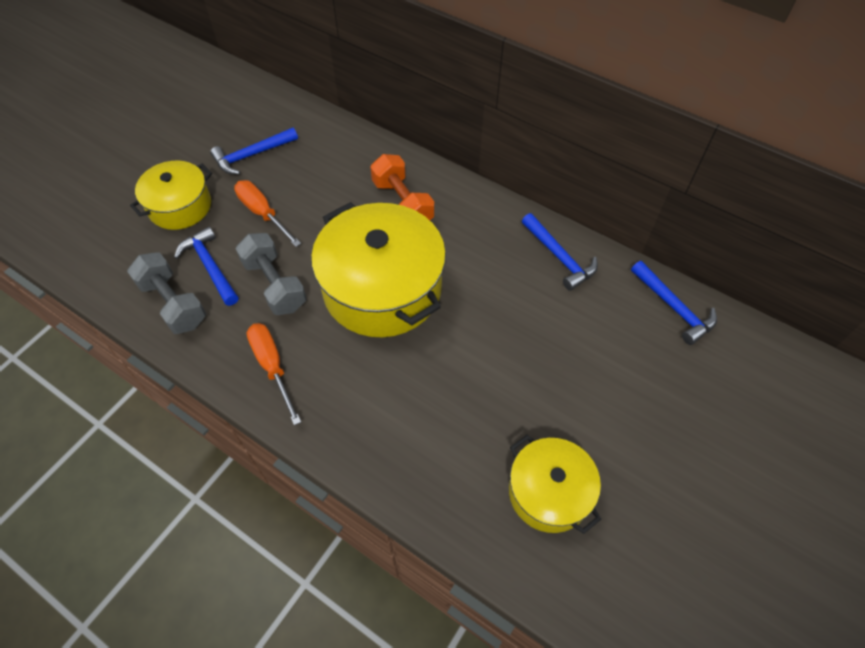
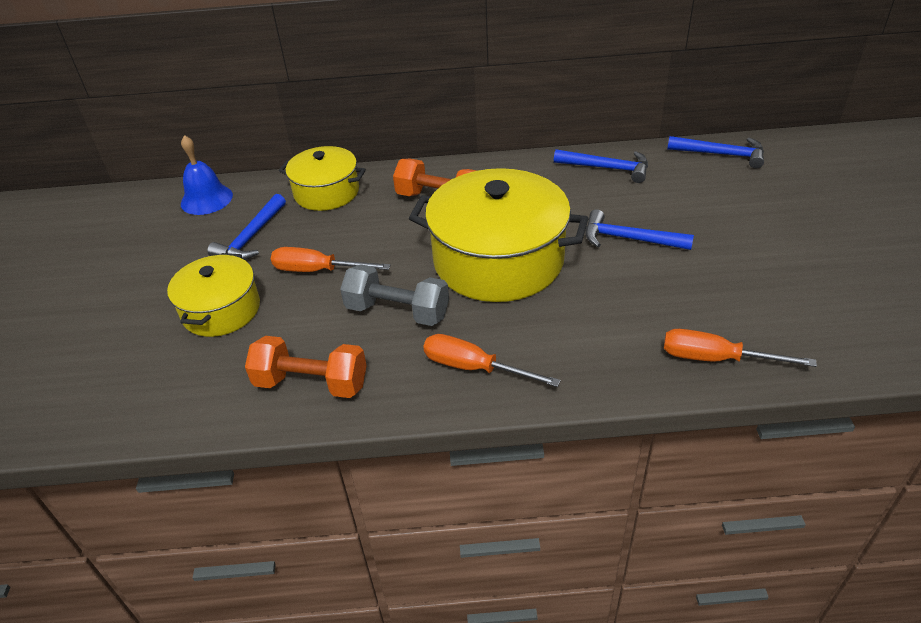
camera: 35 degrees left, 15 degrees down
(173, 303) = (311, 383): grey dumbbell -> orange dumbbell
(210, 266) = (314, 335): blue hammer -> blue hammer (629, 238)
(257, 101) = (206, 199): none -> blue bell
(432, 488) = (716, 359): none -> orange screwdriver
(549, 492) = (795, 304): yellow pot -> yellow pot (326, 192)

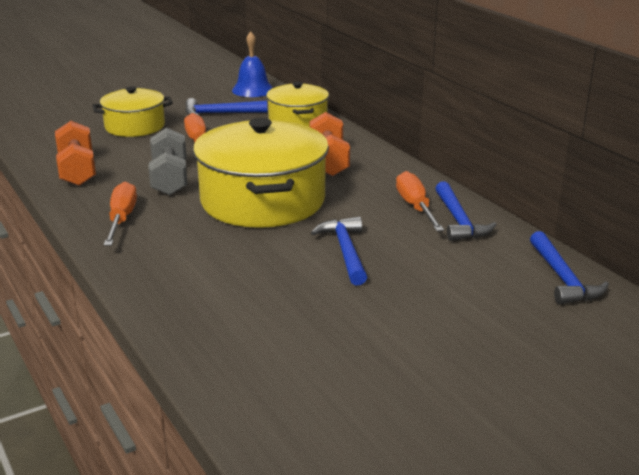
camera: 60 degrees right, 15 degrees down
(716, 359) = (192, 322): orange screwdriver -> orange screwdriver (415, 207)

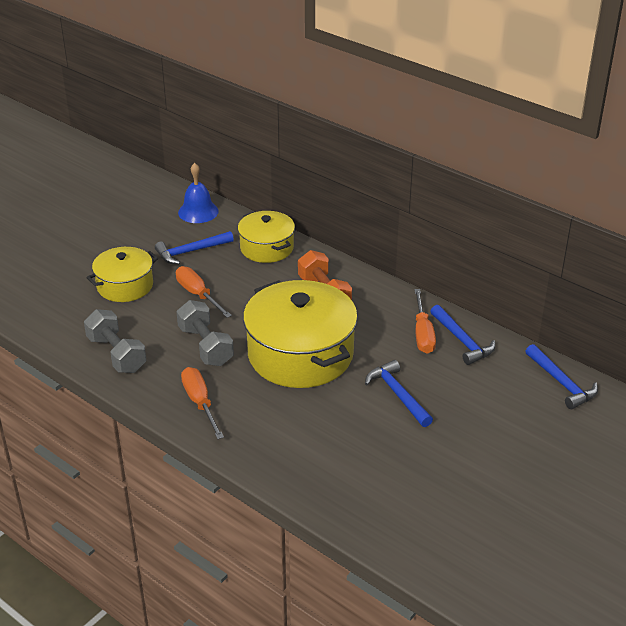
camera: 20 degrees left, 10 degrees up
(77, 170) = (116, 354): orange dumbbell -> grey dumbbell
(415, 207) = (423, 333): orange screwdriver -> orange screwdriver turned 150 degrees counterclockwise

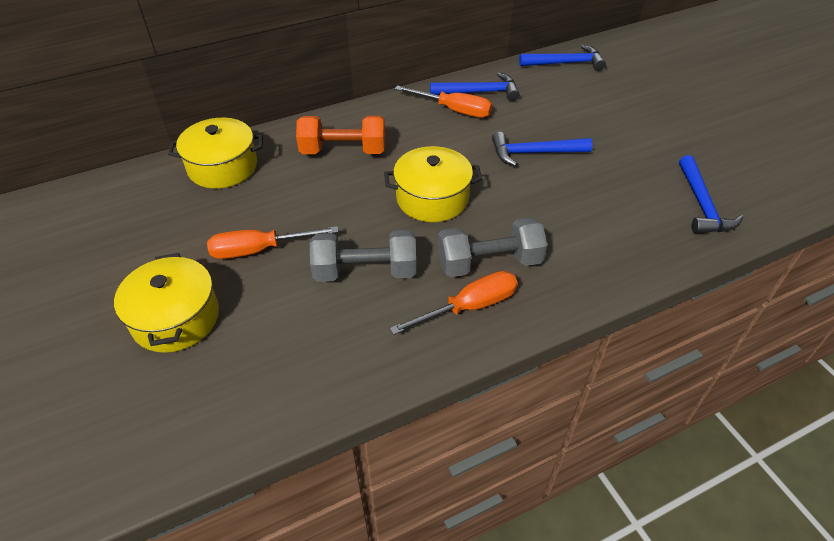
camera: 65 degrees left, 10 degrees up
(116, 354) = (319, 368): grey dumbbell -> grey dumbbell (489, 263)
(190, 251) = (165, 232): blue hammer -> blue hammer (701, 204)
(198, 212) = (89, 201): blue bell -> none
(200, 403) = (469, 307): orange screwdriver -> orange screwdriver turned 150 degrees clockwise
(300, 354) = (432, 198): yellow pot -> yellow pot, size x0.58

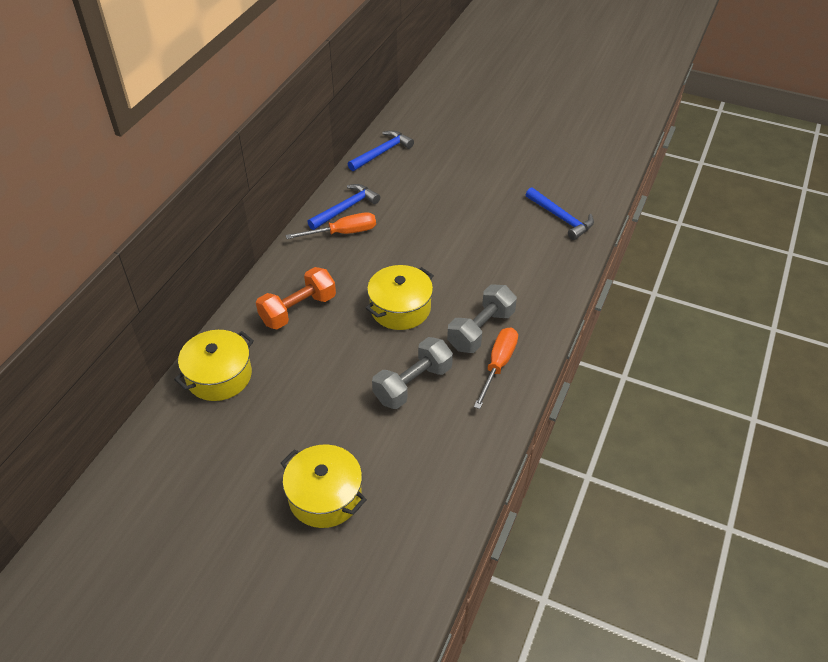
camera: 40 degrees left, 0 degrees up
(259, 250) = (325, 416): orange screwdriver -> none
(534, 153) = (431, 237): blue hammer -> none

